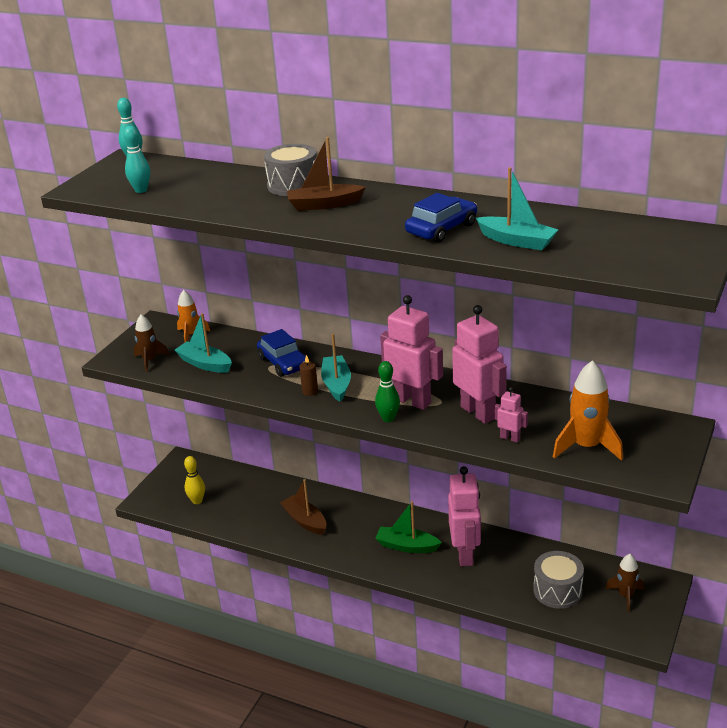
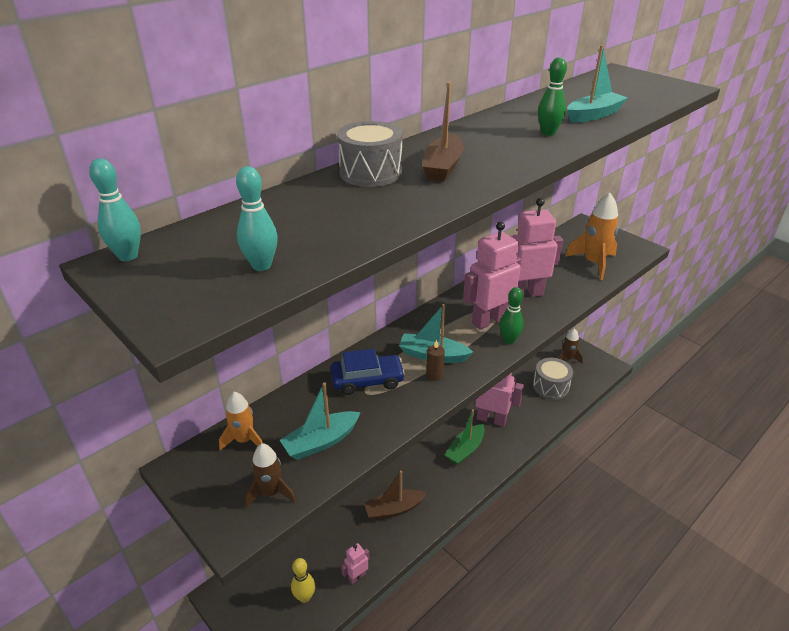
camera: 70 degrees left, 5 degrees up
(441, 229) = (548, 133): blue car -> green bowling pin
(510, 438) = (568, 290): pink robot -> pink robot (357, 576)

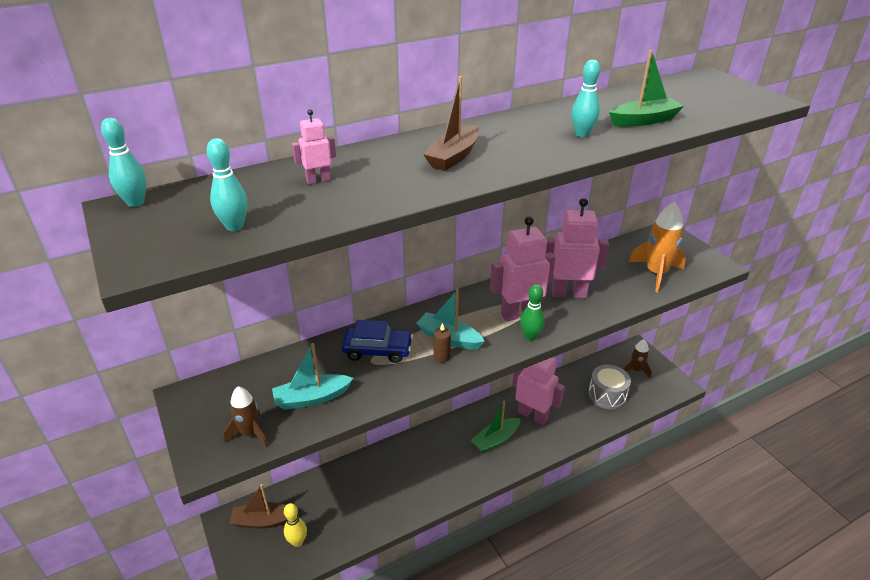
camera: 15 degrees right, 0 degrees up
(244, 440) = (247, 383): orange rocket -> none
(357, 576) = (350, 535): pink robot -> pink robot (318, 180)
(370, 173) = (383, 154): grey drum -> none
(394, 509) = (406, 481): brown boat -> brown boat (263, 521)
(548, 133) = (582, 134): green bowling pin -> turquoise bowling pin
(593, 115) = (644, 120): turquoise boat -> green boat

